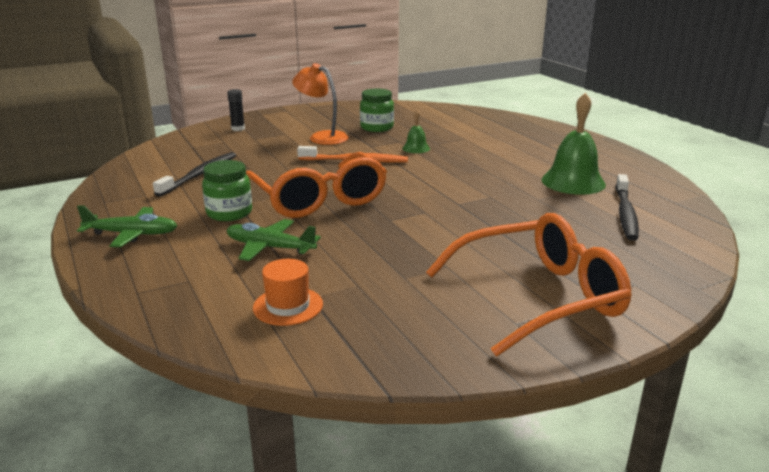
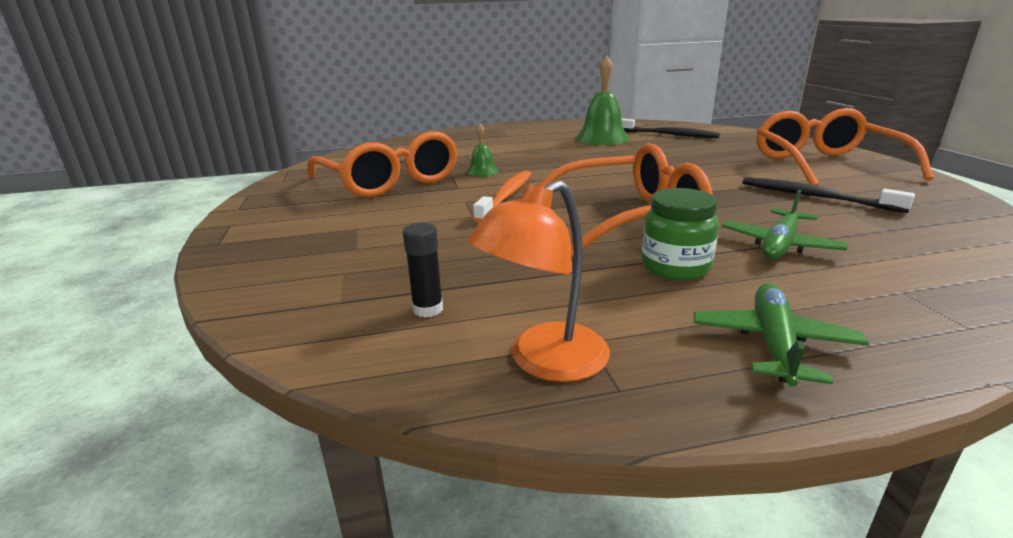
camera: 75 degrees left, 0 degrees up
(199, 175) = (507, 291): black toothbrush -> black toothbrush (816, 197)
(238, 129) = (283, 260): black glue stick -> black glue stick (428, 309)
(288, 306) = (916, 239): orange hat -> none
(322, 137) = (396, 208): orange lamp -> orange lamp (544, 361)
(377, 128) = (390, 181): green jar -> orange glasses

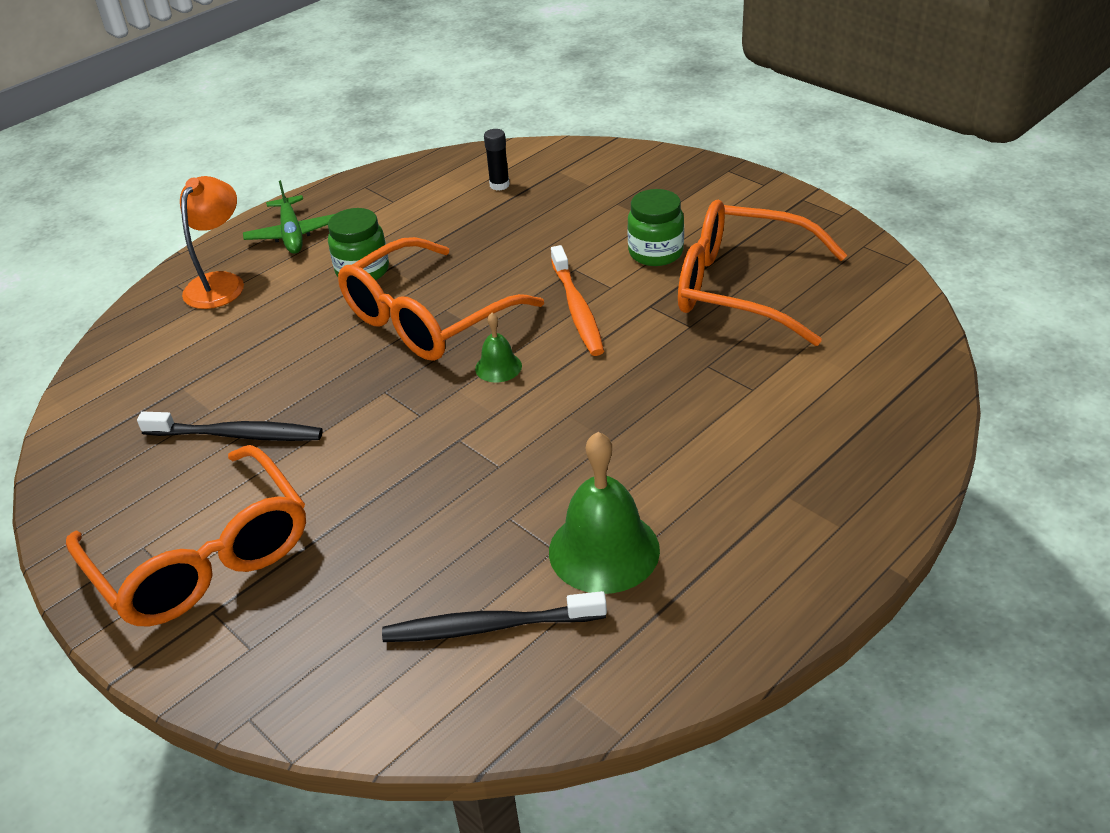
camera: 150 degrees right, 15 degrees up
(400, 208) = (655, 253): none -> green jar
(482, 171) = (667, 350): green bell -> green bell (498, 367)
(544, 361) = (408, 184): orange lamp -> orange lamp (220, 283)
(780, 244) = (283, 327): green plane -> none

